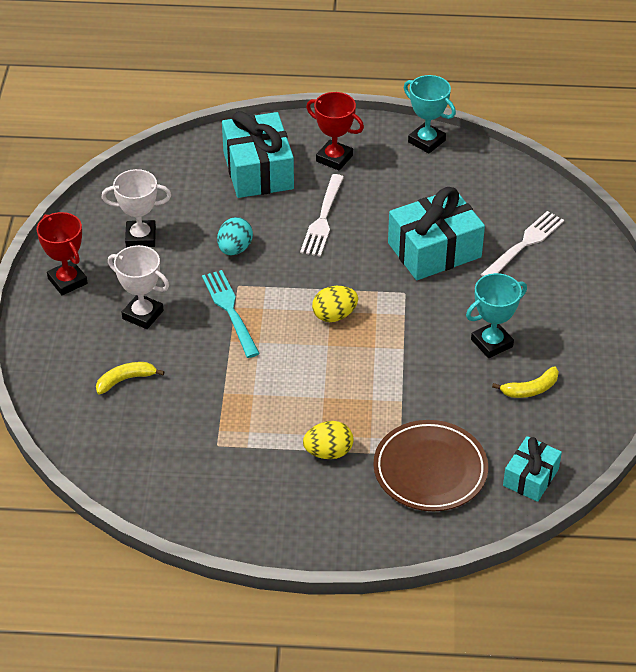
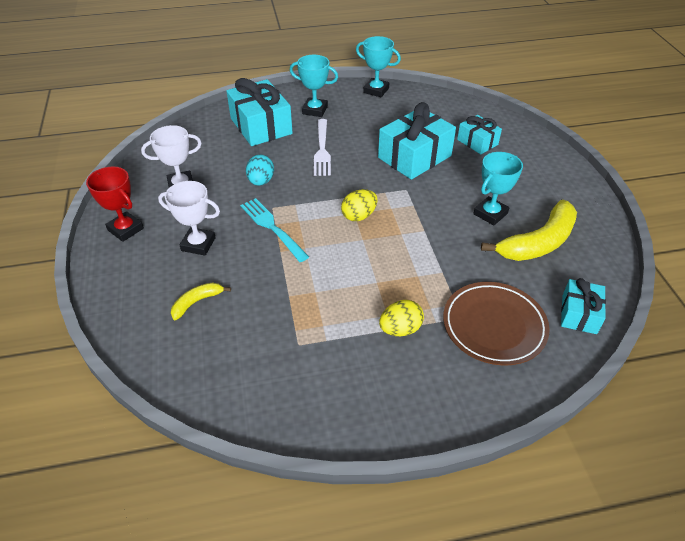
camera: 15 degrees left, 0 degrees up
(334, 158) = (315, 110): red trophy -> turquoise trophy
(524, 244) = (477, 142): white fork -> turquoise gift
(530, 389) = (538, 242): yellow banana -> yellow banana, size x2.02

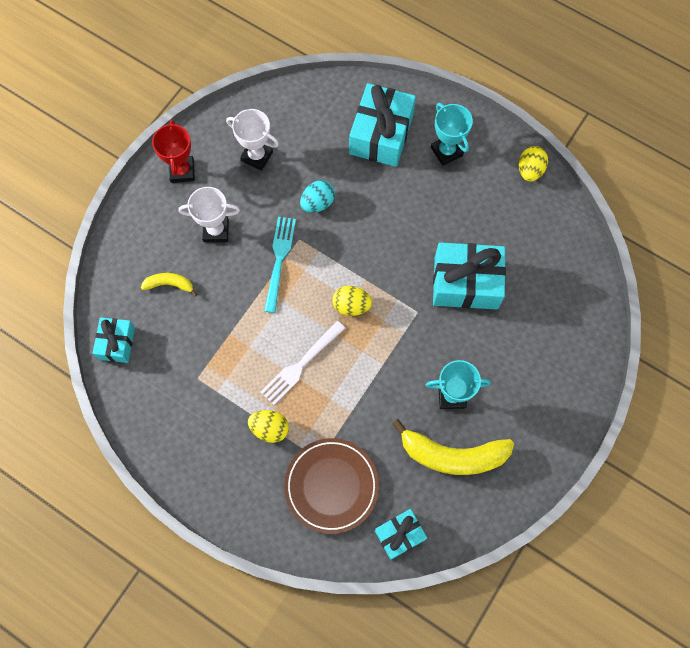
camera: 45 degrees right, 25 degrees up
(198, 244) = (216, 231): white trophy -> white trophy turned 60 degrees counterclockwise
(322, 150) = (400, 208): white fork -> white fork (300, 365)
(376, 90) = (530, 170): turquoise trophy -> yellow egg
(477, 142) = (540, 314): turquoise gift -> turquoise gift (117, 343)

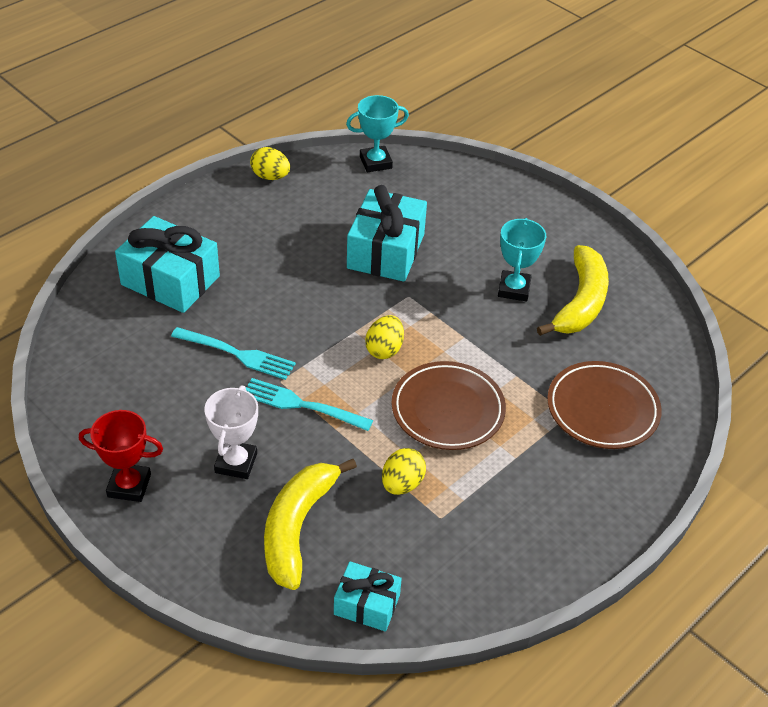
camera: 80 degrees left, 25 degrees down
(169, 284) = (297, 527): yellow banana -> yellow banana, size x2.02
(257, 156) = (144, 401): white trophy -> none
(270, 428) = (523, 454): yellow egg -> yellow egg (402, 484)
(300, 365) = (447, 410): white fork -> brown plate
(317, 203) = (238, 354): turquoise egg -> turquoise fork
(399, 535) = (664, 362): turquoise gift -> none
(446, 151) = (218, 232): turquoise trophy -> turquoise trophy (375, 162)

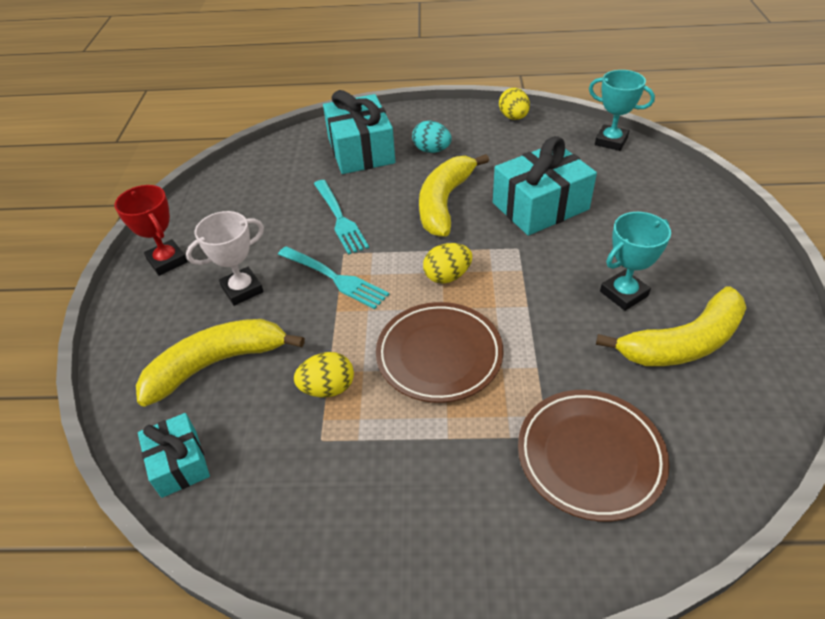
camera: 50 degrees right, 0 degrees up
(237, 246) = (431, 150): none -> turquoise egg
(301, 405) = (335, 278): turquoise fork -> turquoise fork turned 150 degrees clockwise
(308, 289) = (444, 202): none -> yellow banana

